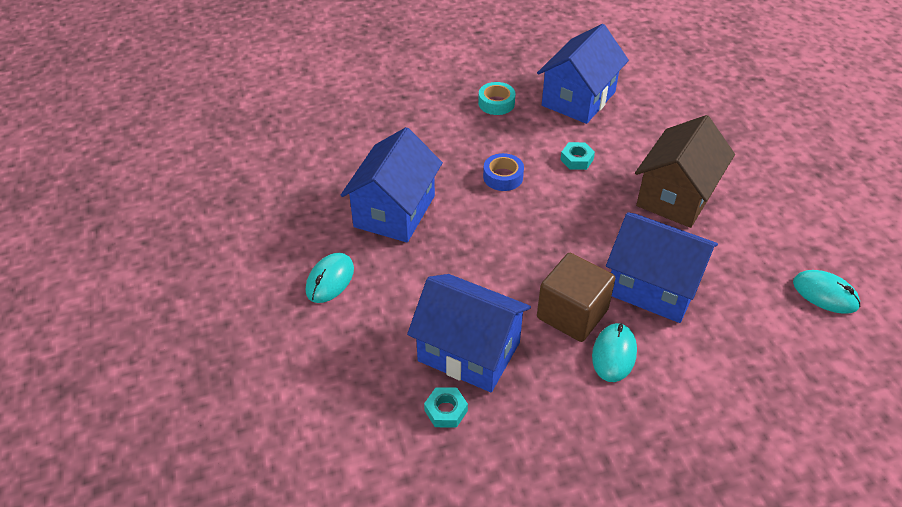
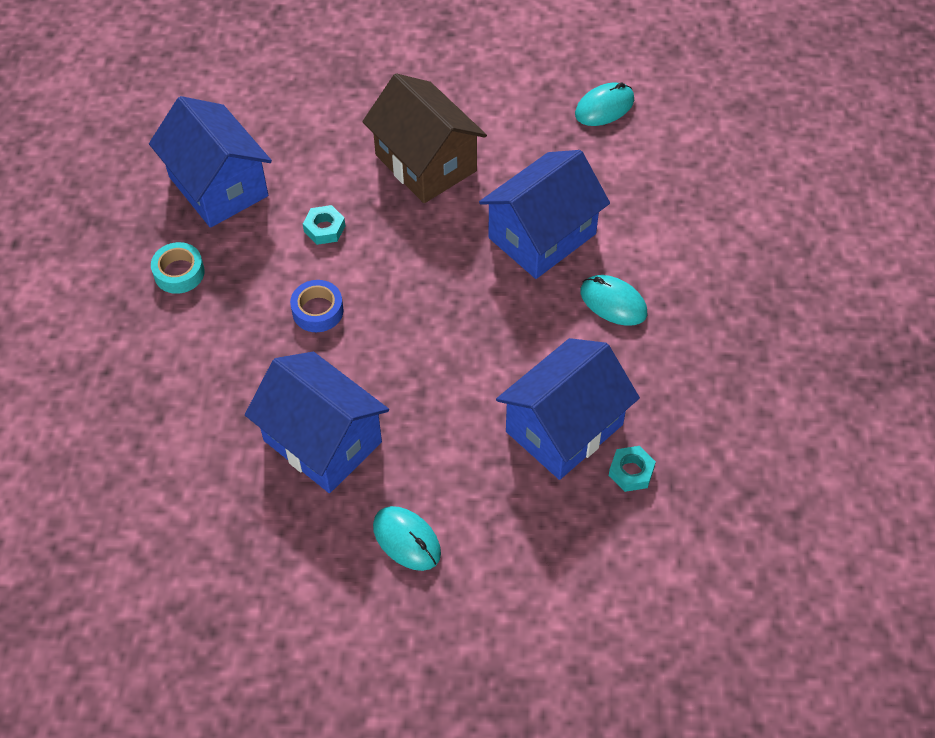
camera: 70 degrees left, 10 degrees up
(572, 314) = (550, 318): brown cube -> none

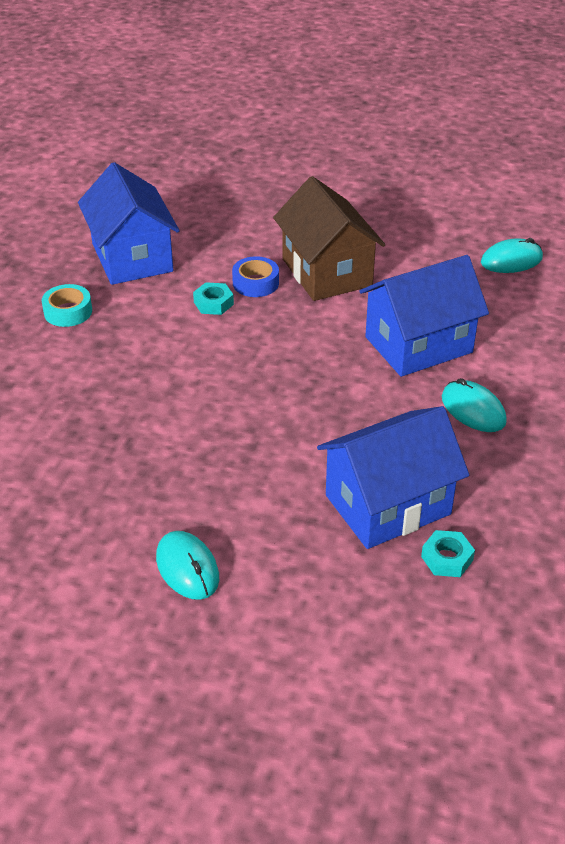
camera: 15 degrees right, 15 degrees down
(317, 311) = (180, 362): blue tape -> blue tape (255, 283)
(322, 441) = (140, 466): blue house -> none

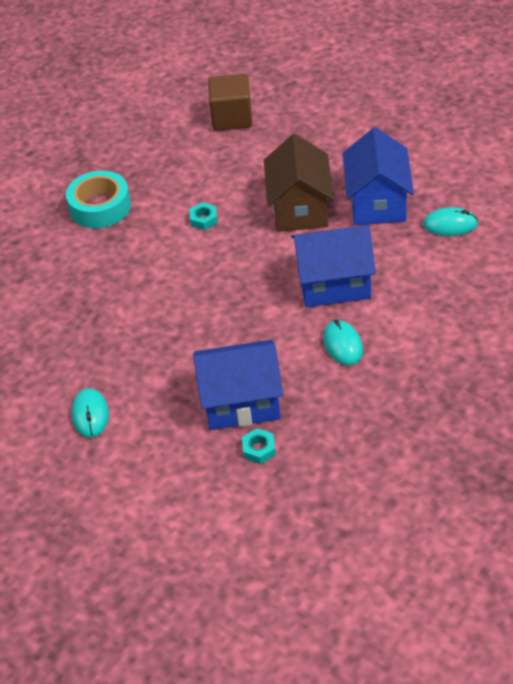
camera: 25 degrees right, 5 degrees up
(68, 312) = (100, 207): turquoise tape -> turquoise tape, size x1.73
(132, 257) = (164, 169): blue house -> blue house (377, 203)
(187, 193) = (232, 118): none -> brown cube
(255, 283) = (242, 208): blue tape -> none

